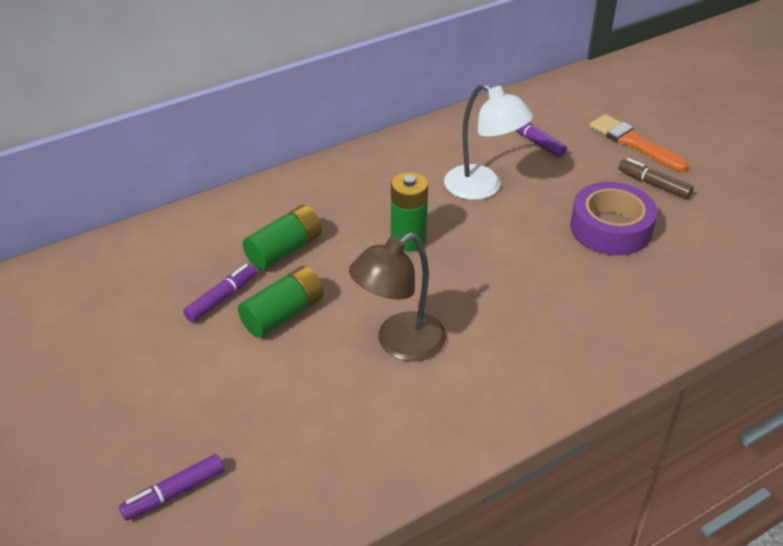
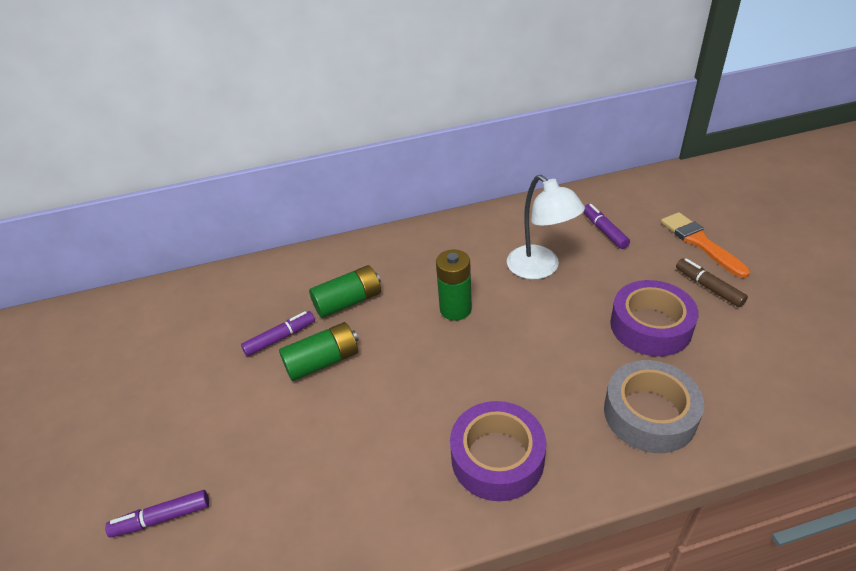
camera: 20 degrees right, 0 degrees up
(399, 344) = (409, 410): brown lamp -> none
(505, 370) = (497, 458): none -> purple tape
(634, 306) = (649, 414): none -> grey tape

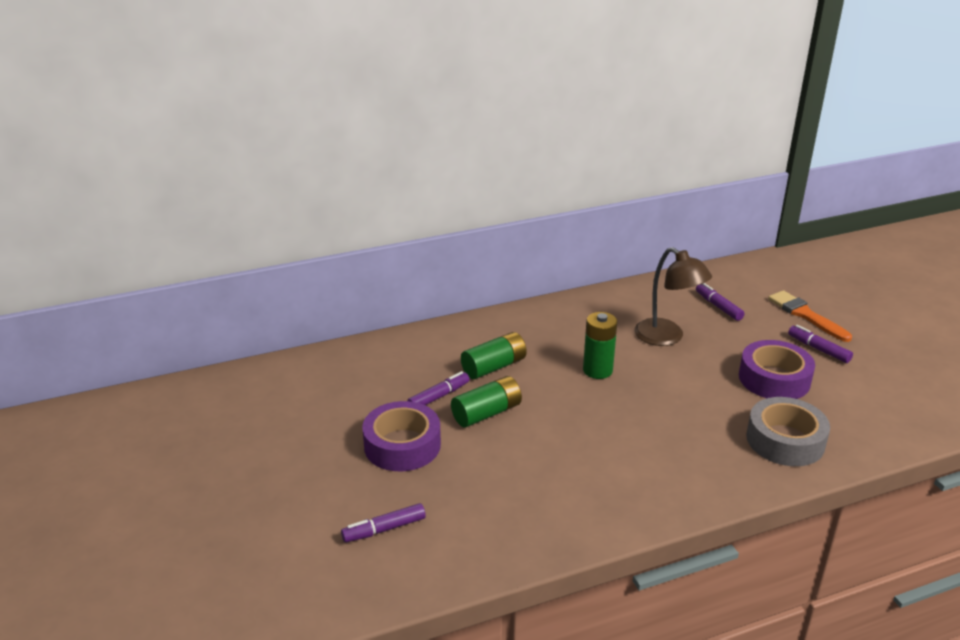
camera: 10 degrees left, 10 degrees down
(497, 458) = (665, 475): purple tape -> purple tape (402, 445)
(540, 268) = (667, 337): white lamp -> brown lamp
(708, 287) = (818, 349): brown marker -> purple marker

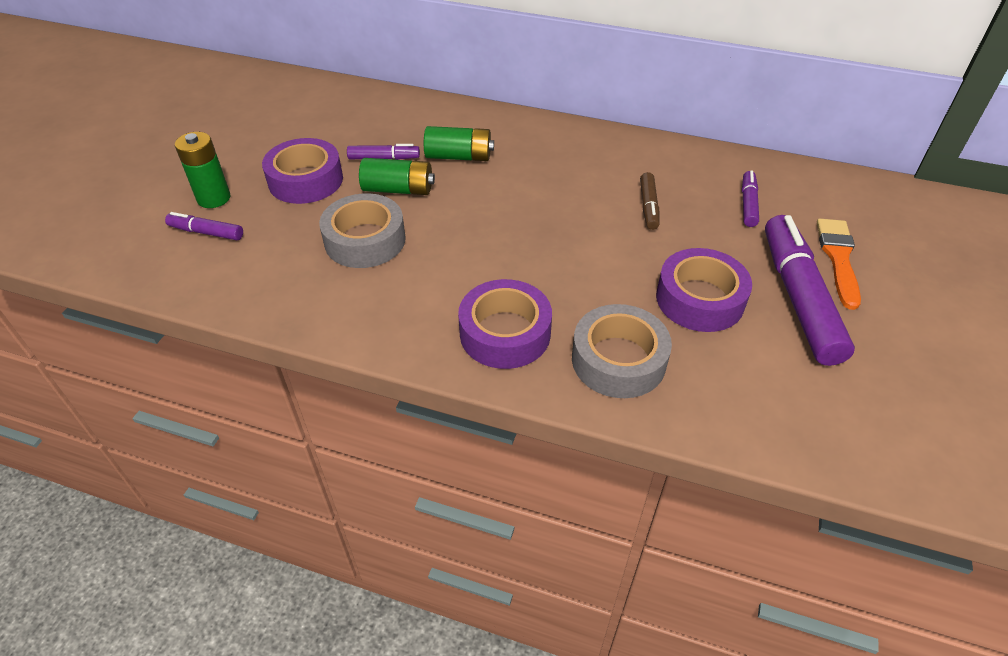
camera: 40 degrees right, 15 degrees up
(520, 462) = (365, 240): none -> grey tape
(597, 370) = (539, 202): green battery -> green battery (214, 198)
(667, 337) = (648, 206): brown lamp -> brown marker
(703, 465) = (505, 333): none -> purple tape
(818, 349) = (798, 298): purple marker -> purple marker, size x2.10

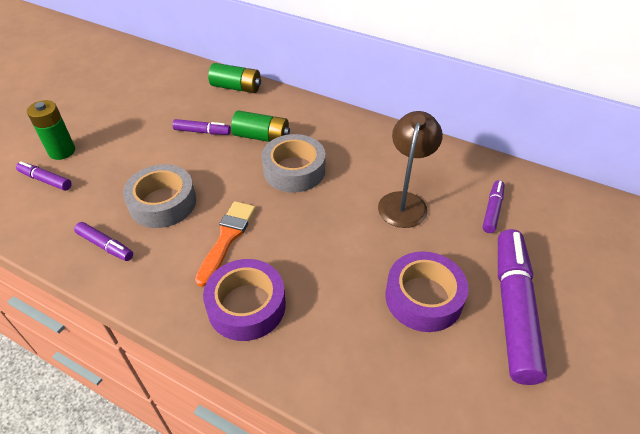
camera: 10 degrees right, 0 degrees up
(306, 180) = (136, 144): purple tape -> none
(312, 293) = (105, 246): none -> purple marker
(398, 189) = (204, 161): green battery -> green battery (236, 87)
(618, 360) = (334, 347): grey tape -> grey tape (294, 170)
(648, 206) = (404, 202): brown marker -> brown lamp
(838, 258) = (561, 274): orange brush -> orange brush (227, 238)

